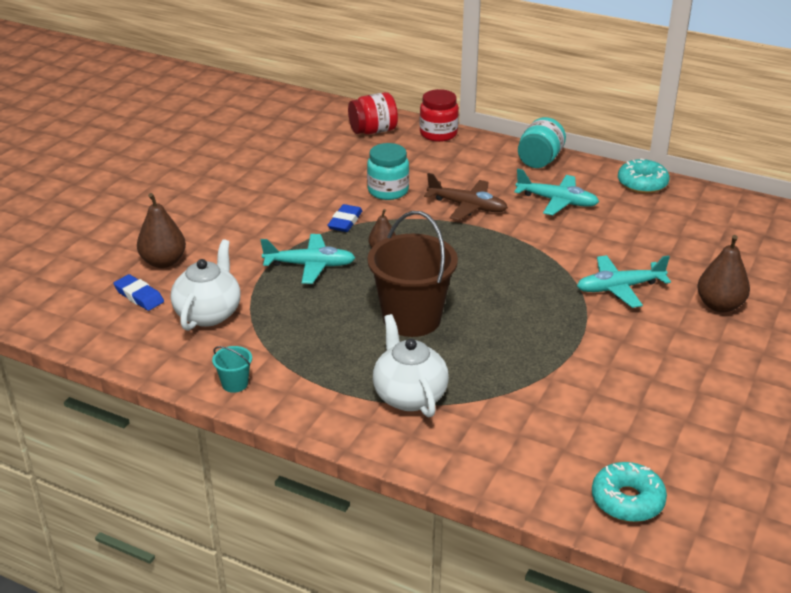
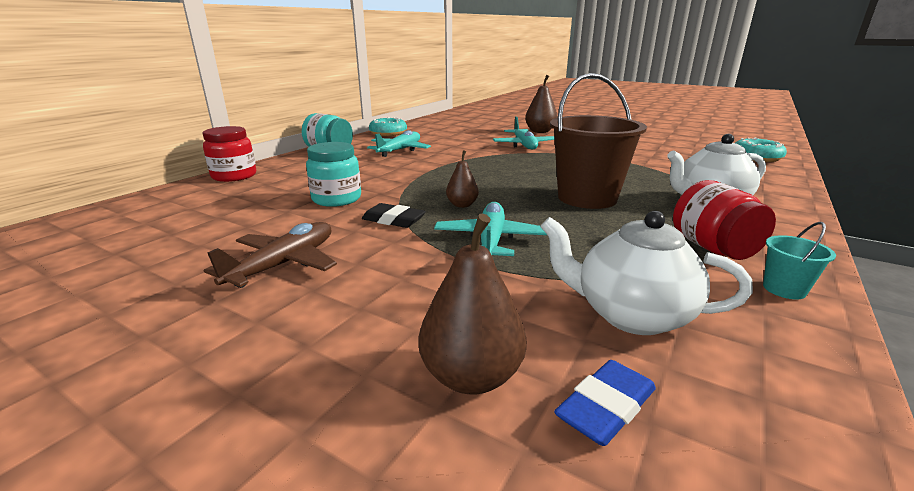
camera: 85 degrees left, 10 degrees down
(345, 221) = (393, 220): blue eraser -> black eraser
(373, 131) = (181, 201): red jar -> red jar (713, 248)
(467, 206) = (391, 173): brown plane -> brown plane (284, 264)

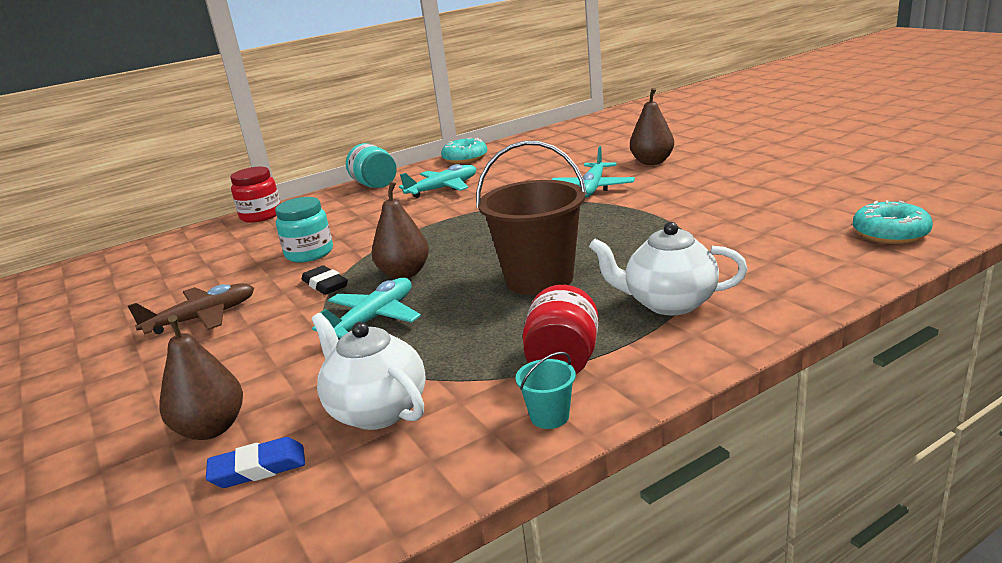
camera: 30 degrees right, 0 degrees up
(462, 205) = (404, 273): brown pear -> brown pear, size x1.64

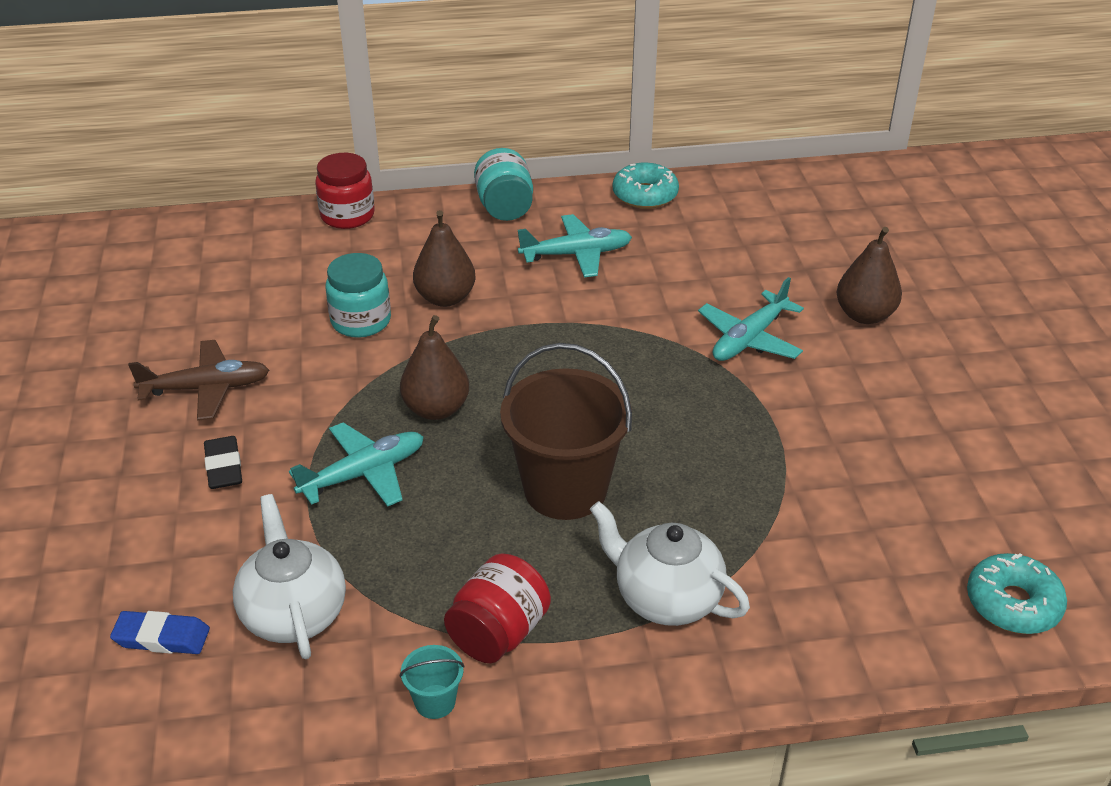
camera: 20 degrees right, 15 degrees up
(211, 429) = (146, 565): brown pear -> brown pear (445, 298)
(325, 284) = (348, 389): black eraser -> black eraser (224, 467)

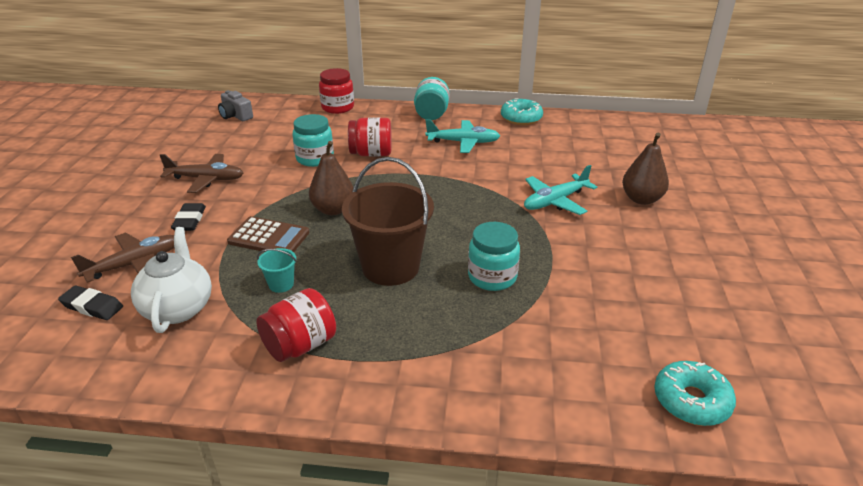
camera: 15 degrees right, 5 degrees down
(162, 637) = (92, 306): blue eraser -> black eraser
(183, 557) = (134, 264): none -> brown plane
(184, 257) = (235, 116): none -> grey camera
(364, 474) = (269, 237): turquoise plane -> brown calculator
(435, 701) = (234, 380): turquoise bucket -> turquoise bucket (281, 284)
(445, 298) = (371, 154): brown pear -> red jar
(665, 598) = (425, 345): white teapot -> none
(710, 478) = (492, 277): none -> turquoise jar

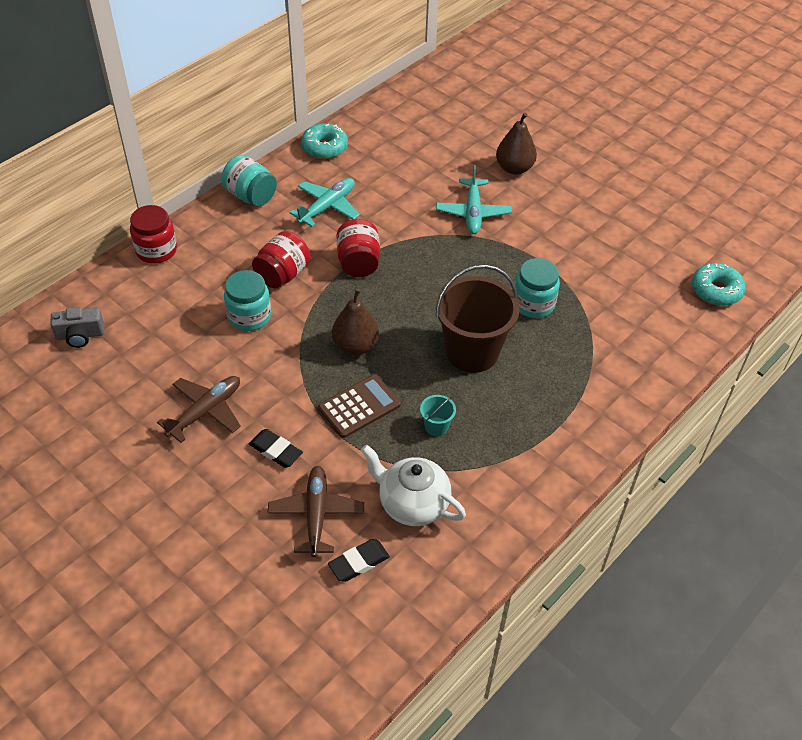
camera: 55 degrees left, 15 degrees up
(300, 345) = (521, 446): red jar -> red jar (358, 263)

